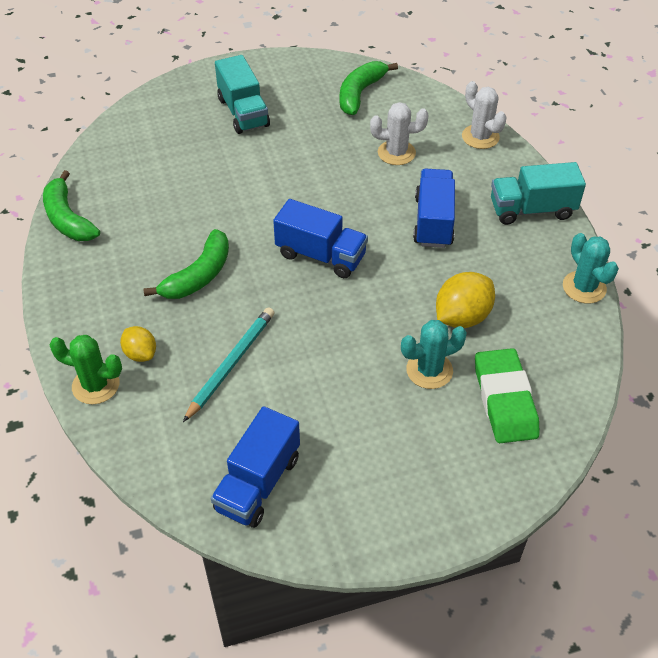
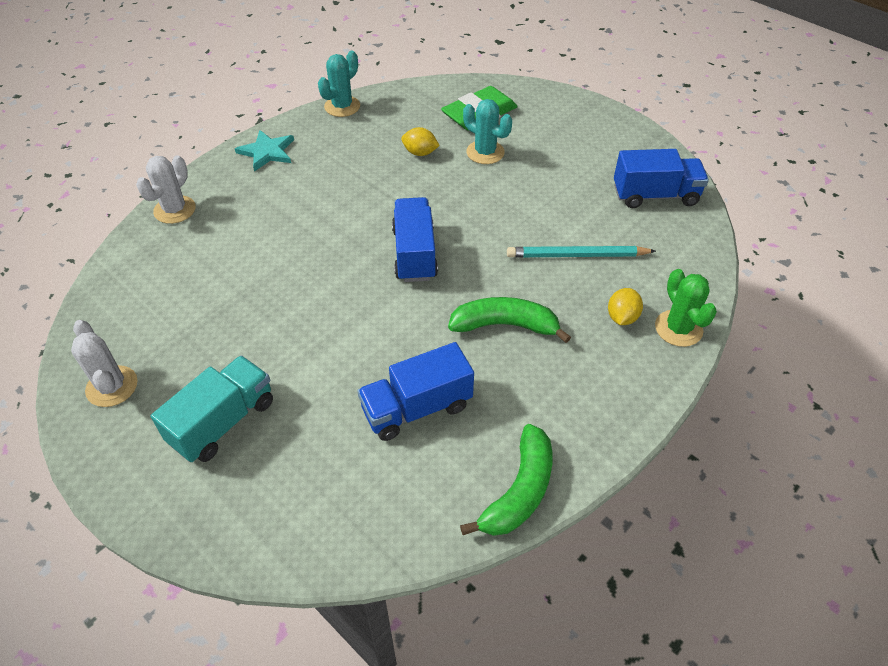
camera: 120 degrees left, 0 degrees up
(360, 93) = (134, 327): green banana -> none
(396, 153) = (232, 258): white cactus -> white cactus (112, 386)
(433, 221) = (320, 201): blue truck -> blue truck (417, 408)
(462, 317) = (420, 153): yellow lemon -> yellow lemon, size x0.60
(532, 210) = (267, 152): turquoise truck -> turquoise star

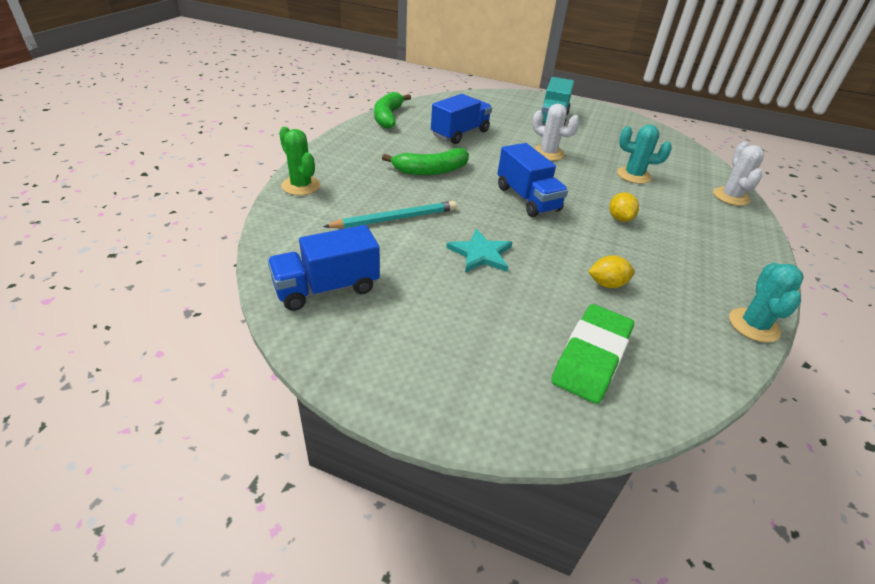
camera: 155 degrees right, 10 degrees down
(112, 386) = (621, 123): white cactus -> white cactus (548, 153)
(267, 152) = (742, 254): turquoise star -> turquoise star (481, 254)
(485, 152) = (541, 300): turquoise cactus -> turquoise cactus (633, 175)
(622, 317) = (346, 186): yellow lemon -> yellow lemon (619, 218)

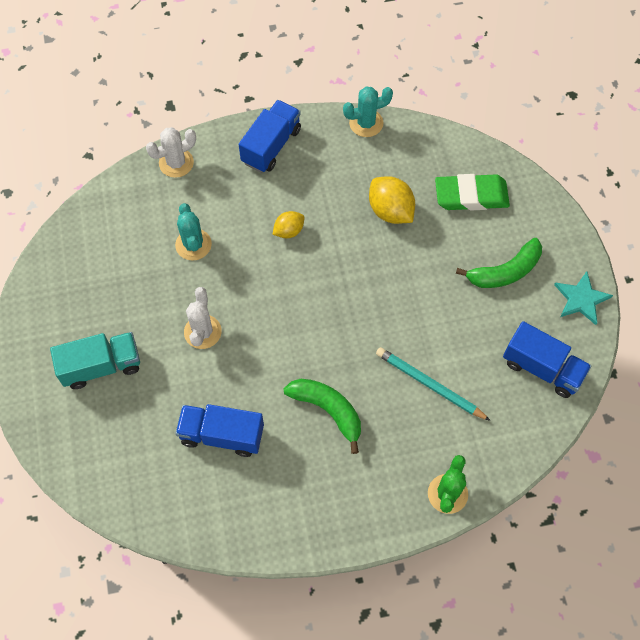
camera: 120 degrees left, 25 degrees up
(388, 117) = (239, 535): green banana -> green banana (505, 271)
(481, 254) = (422, 300): turquoise star -> turquoise star (581, 299)
(527, 199) = (313, 308): blue truck -> blue truck (271, 146)
(607, 284) = (390, 211): yellow lemon -> yellow lemon, size x1.66

